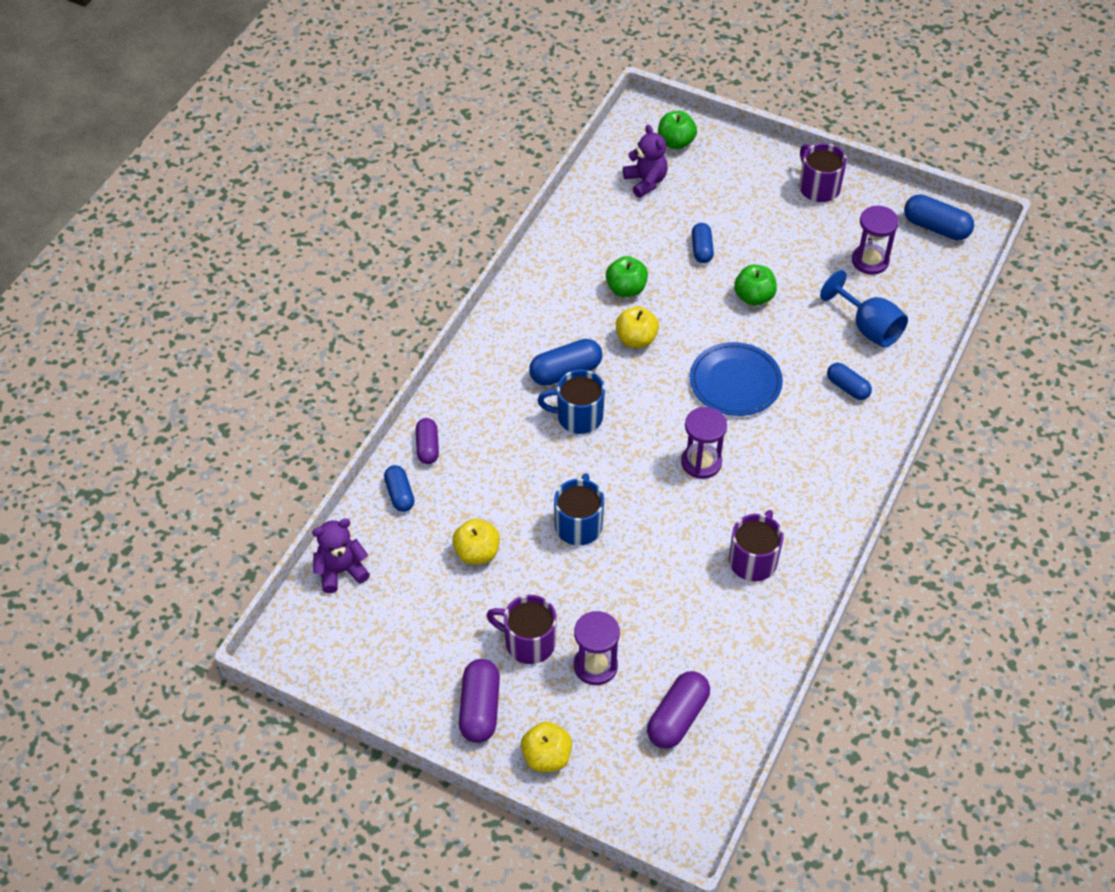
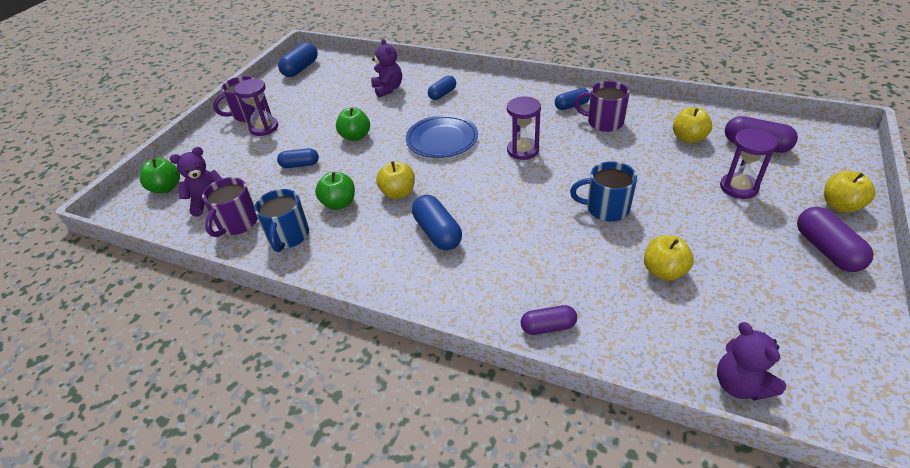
camera: 90 degrees left, 10 degrees down
(400, 494) = (617, 343): blue capsule -> blue capsule (571, 106)
(480, 708) = (826, 250): purple capsule -> purple capsule turned 75 degrees clockwise
(528, 642) = (740, 227): purple mug -> purple mug (237, 223)
(578, 417) = (489, 220): blue mug -> blue mug (288, 236)
(704, 646) = (688, 138): none -> yellow apple
(868, 327) = (388, 89): blue goblet -> purple teddy bear
(870, 261) = (326, 91): purple hourglass -> purple hourglass (264, 128)

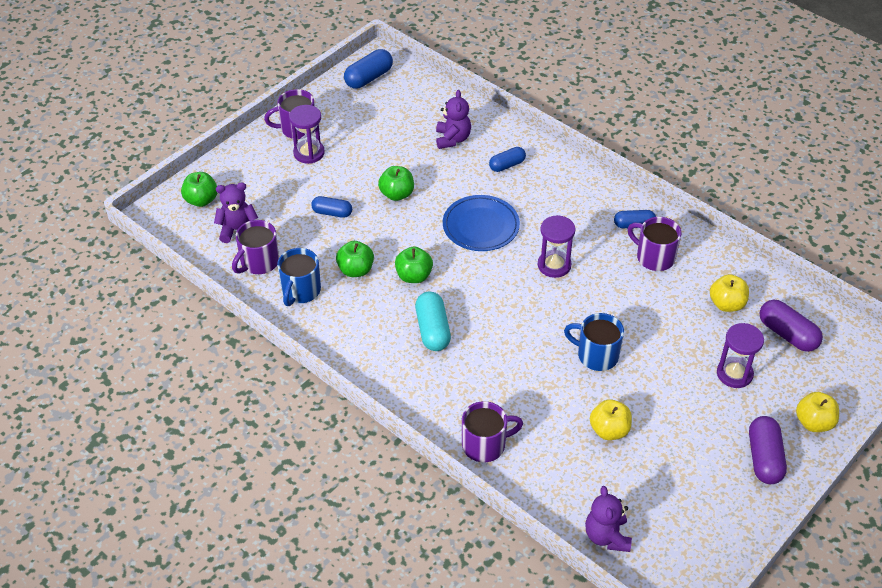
camera: 15 degrees right, 5 degrees up
(398, 193) = (414, 276): yellow apple -> green apple
(437, 233) = (432, 330): blue capsule -> turquoise capsule
(548, 327) = (485, 445): purple capsule -> purple mug

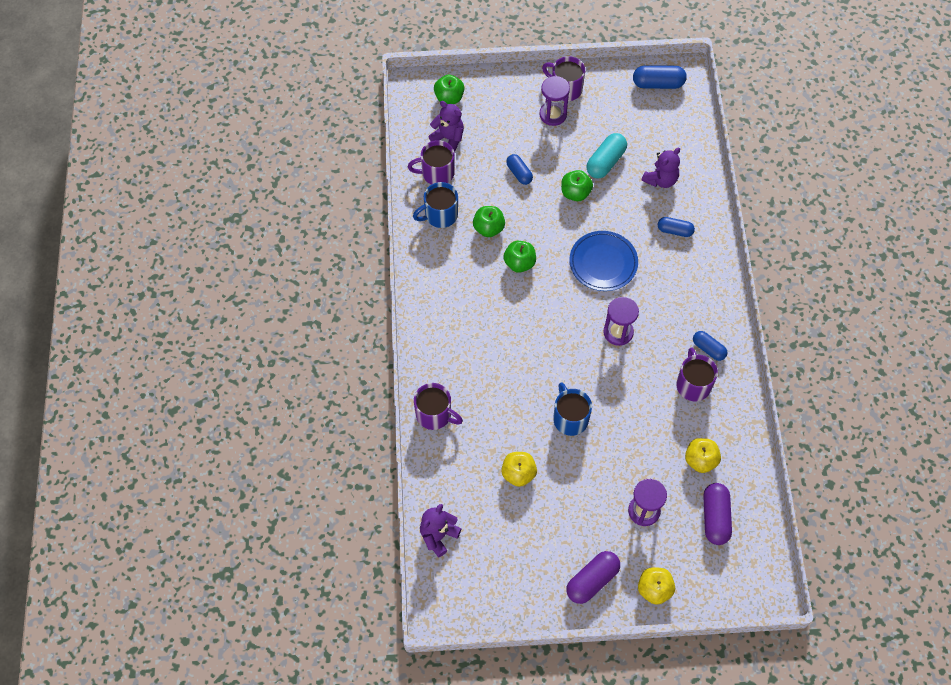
camera: 45 degrees right, 15 degrees up
(432, 330) = (489, 311): turquoise capsule -> turquoise capsule (605, 162)

